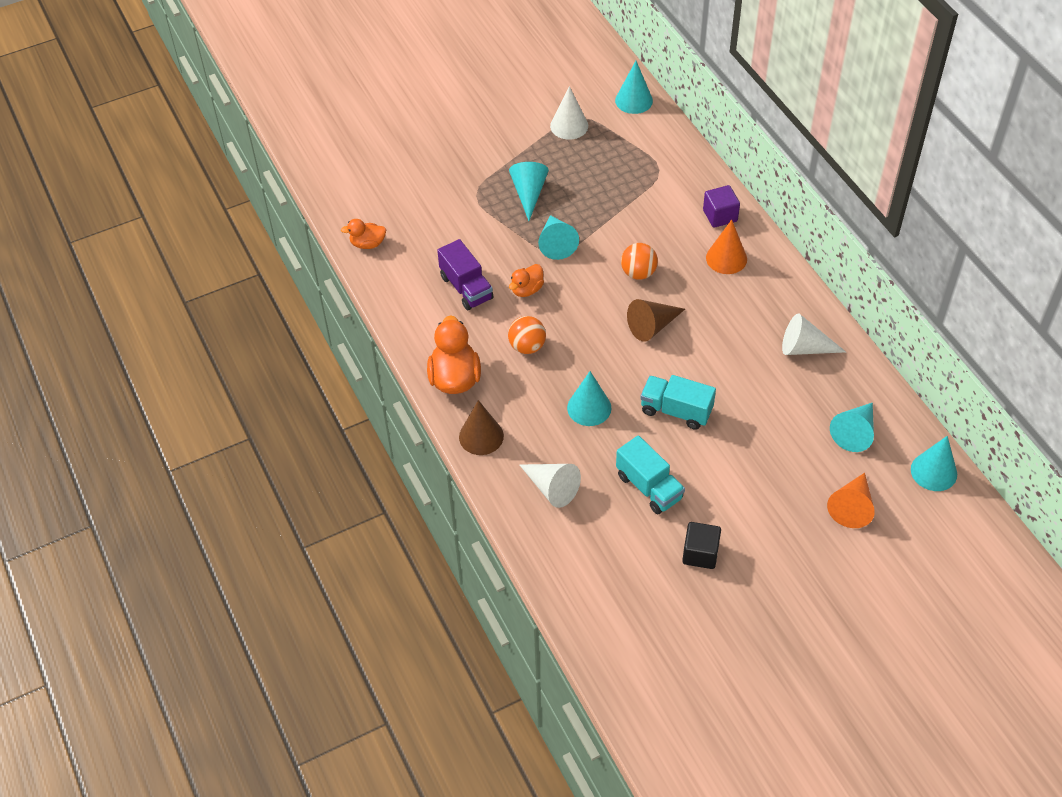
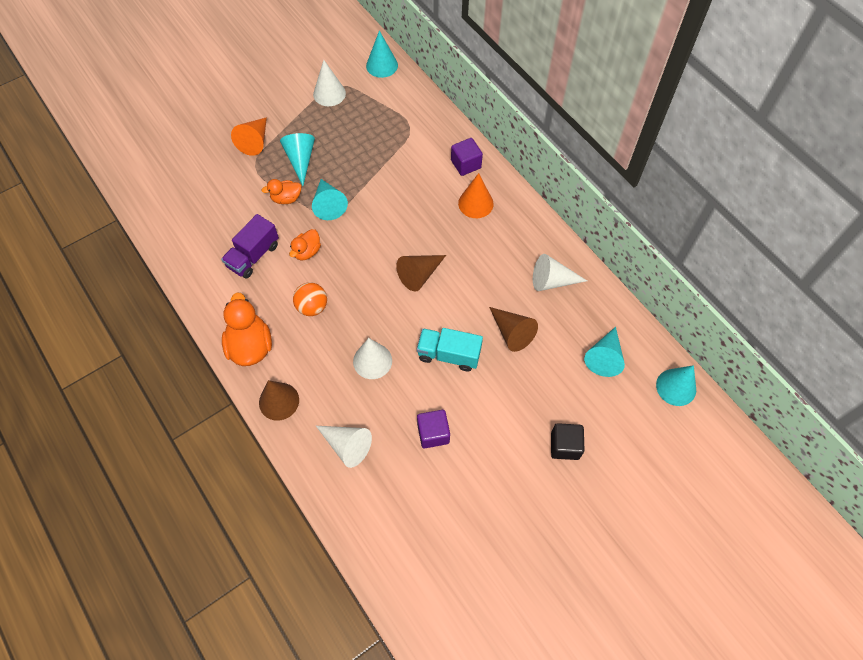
camera: 10 degrees left, 10 degrees up
(367, 244) = (162, 222): orange duck -> orange duck (286, 198)
(466, 288) = (253, 256): purple truck -> purple truck turned 75 degrees clockwise
(589, 407) = (372, 361): turquoise cone -> white cone
(638, 273) = (402, 225): orange ball -> none
(649, 487) = (433, 433): turquoise truck -> purple cube
(700, 553) = (485, 495): black cube -> black cube (565, 446)
(751, 396) = (512, 333): none -> brown cone
(852, 507) = (611, 431): orange cone -> orange cone (255, 141)

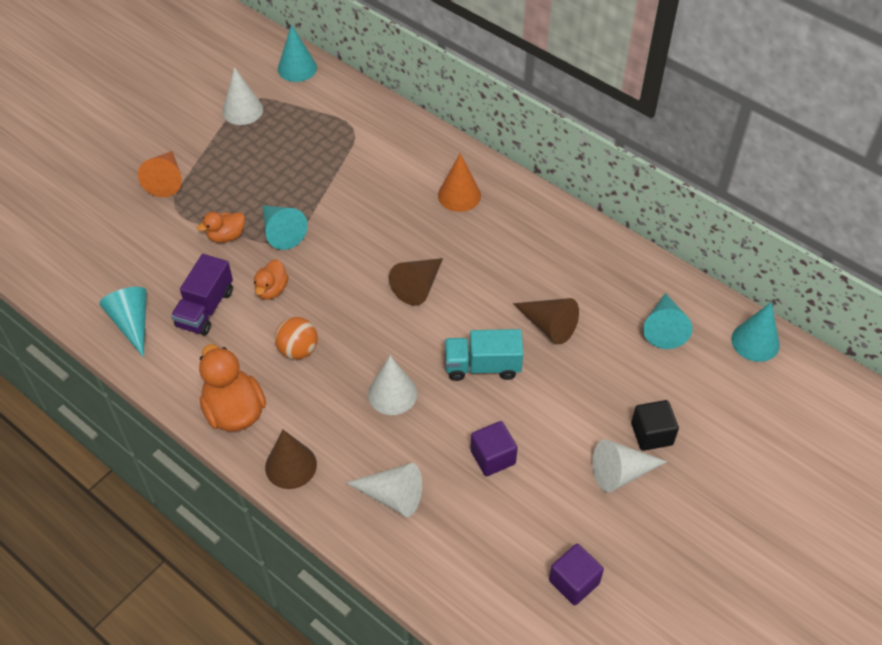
camera: 15 degrees left, 10 degrees down
(300, 160) = (230, 189): turquoise cone -> turquoise cone (132, 323)
(466, 164) = (433, 155): purple cube -> purple cube (574, 582)
(552, 281) = (576, 260): white cone -> white cone (620, 473)

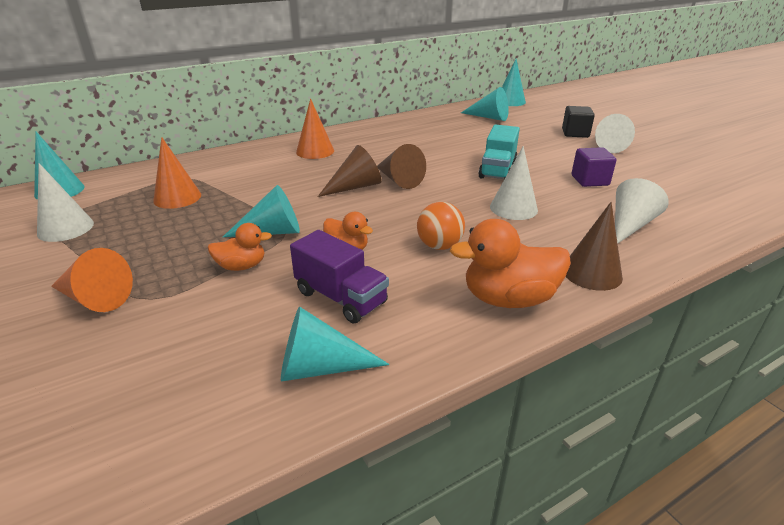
camera: 70 degrees left, 20 degrees down
(226, 236) = (241, 266): orange duck -> orange duck turned 90 degrees counterclockwise
(315, 145) = (177, 197): none -> orange cone
(549, 326) = (469, 144): brown cone -> brown cone (355, 187)
(574, 582) = (704, 172): purple cube -> none

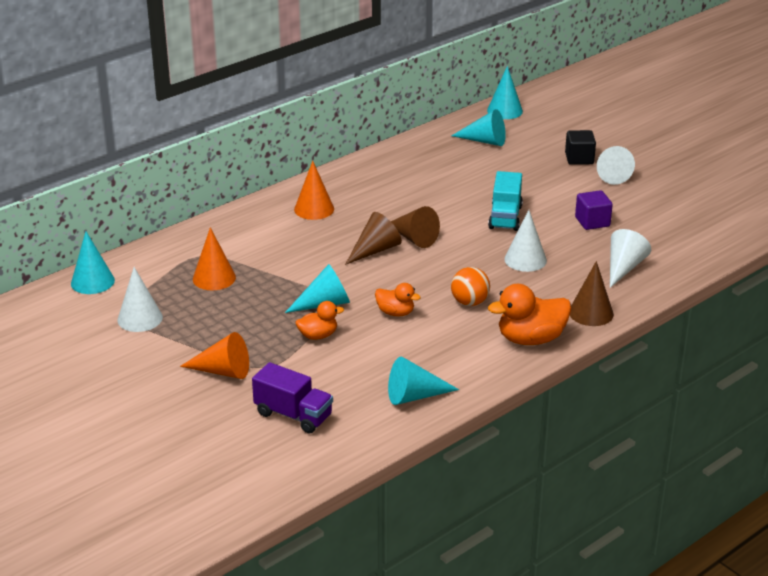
camera: 10 degrees left, 0 degrees up
(341, 298) = (408, 351): purple truck -> purple truck (293, 415)

